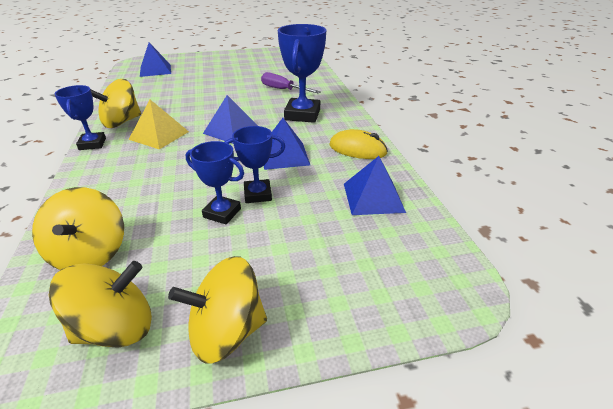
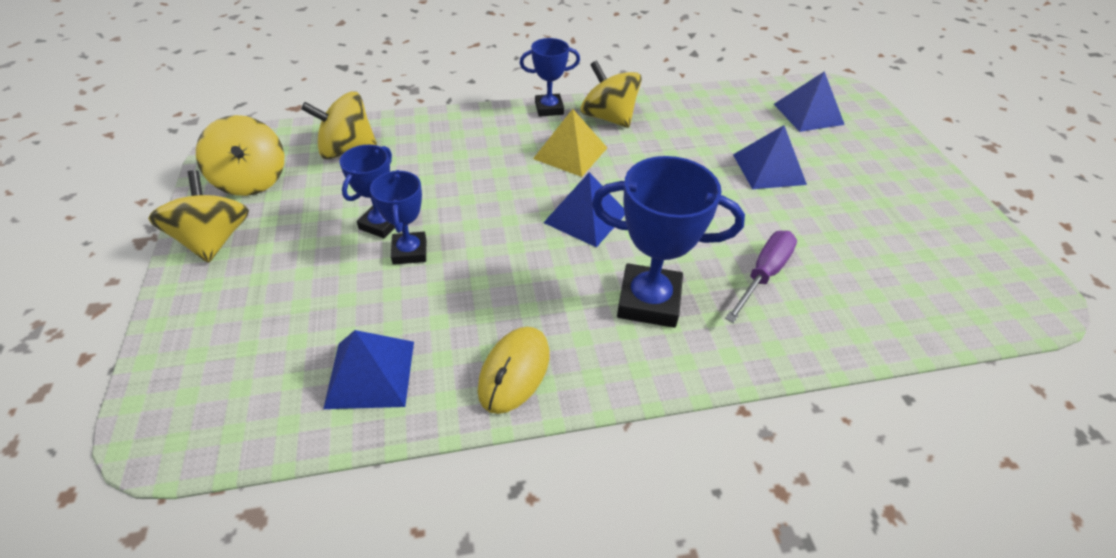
camera: 90 degrees right, 10 degrees up
(284, 155) = (503, 276): blue pyramid -> blue pyramid (769, 169)

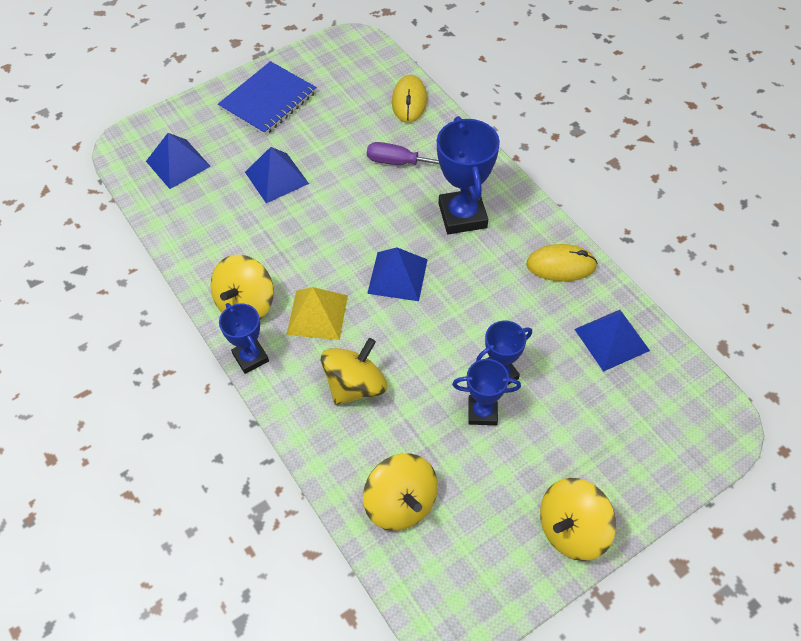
camera: 110 degrees left, 10 degrees up
(251, 180) = (488, 559): yellow spinning top -> yellow spinning top (355, 385)
(890, 320) = (409, 101): none -> yellow mouse
(904, 191) = (268, 100): none -> blue notebook

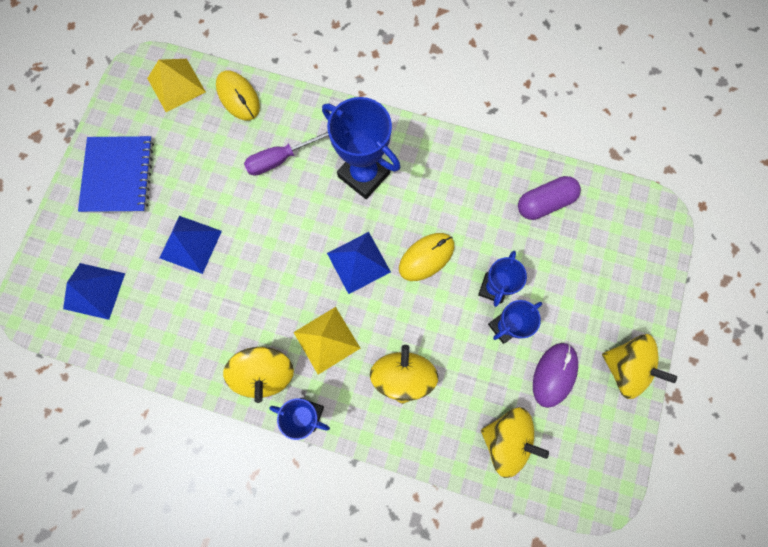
camera: 40 degrees left, 20 degrees up
(368, 66) = (176, 85): none -> yellow pyramid
(494, 484) = (554, 374): none -> purple mouse
(561, 265) = (466, 166): yellow mouse -> yellow mouse (426, 257)
(572, 529) = (625, 367): yellow spinning top -> yellow spinning top turned 75 degrees counterclockwise
(611, 339) = (544, 203): blue pyramid -> purple capsule

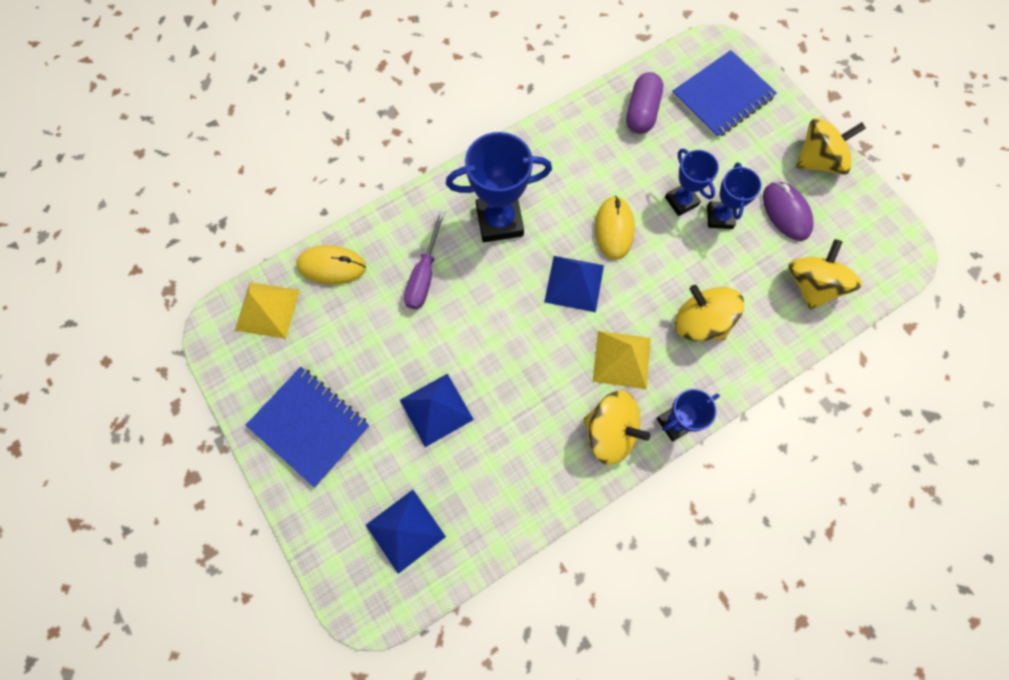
camera: 50 degrees left, 5 degrees down
(506, 439) = (811, 285): yellow spinning top -> yellow spinning top turned 45 degrees counterclockwise
(615, 251) = (722, 96): none -> blue notebook

